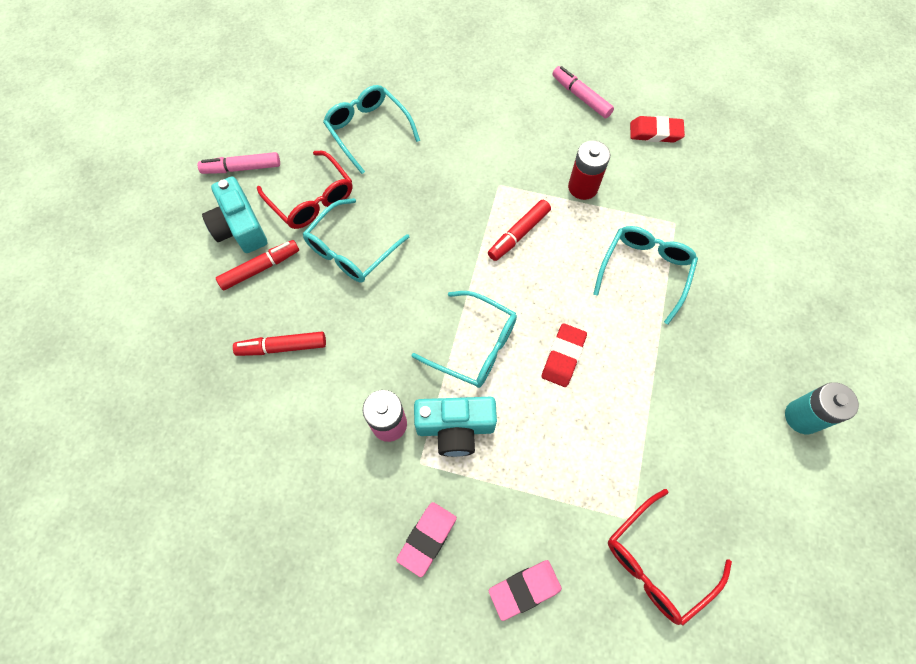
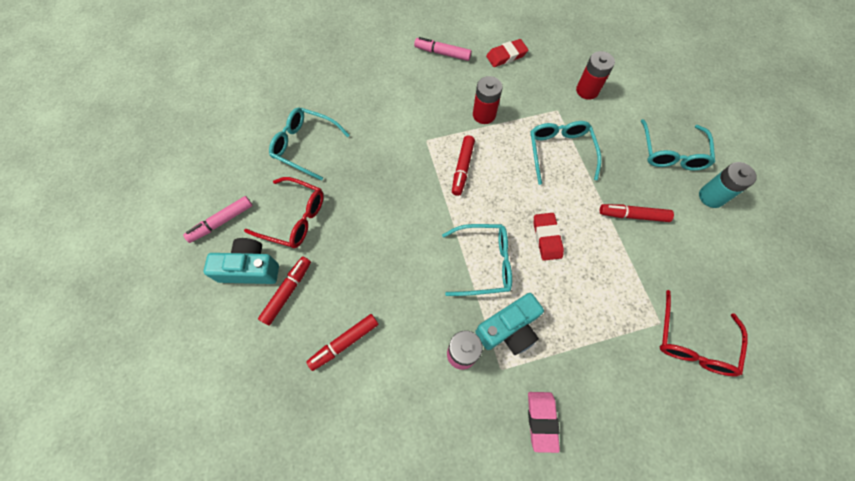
camera: 30 degrees left, 0 degrees up
(240, 227) = (250, 268): turquoise camera -> turquoise camera turned 150 degrees clockwise
(351, 250) = (350, 241): turquoise glasses -> turquoise glasses (671, 153)
(524, 589) = (627, 414): pink eraser -> none
(684, 386) = (633, 215): none -> red marker
(728, 217) = (587, 90): none -> red battery

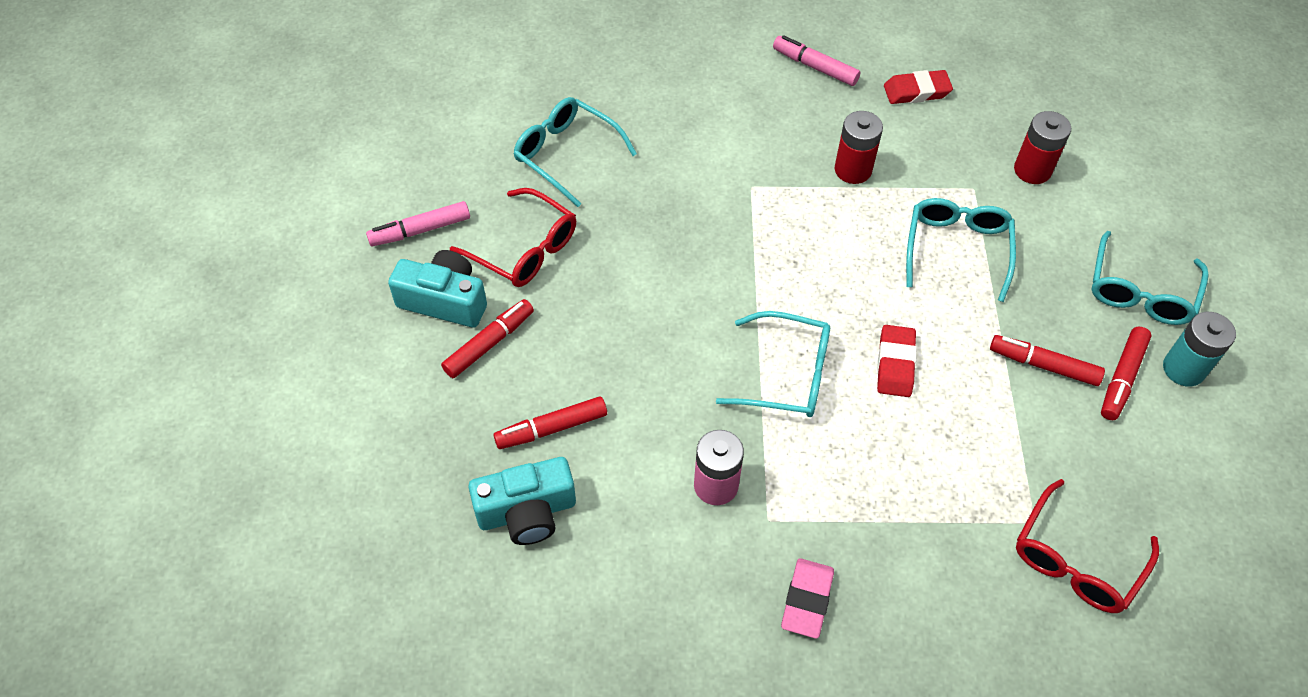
camera: 15 degrees right, 10 degrees down
(462, 168) = (795, 238): red marker -> red marker (1122, 378)
(509, 329) = (796, 471): turquoise camera -> turquoise camera (527, 512)

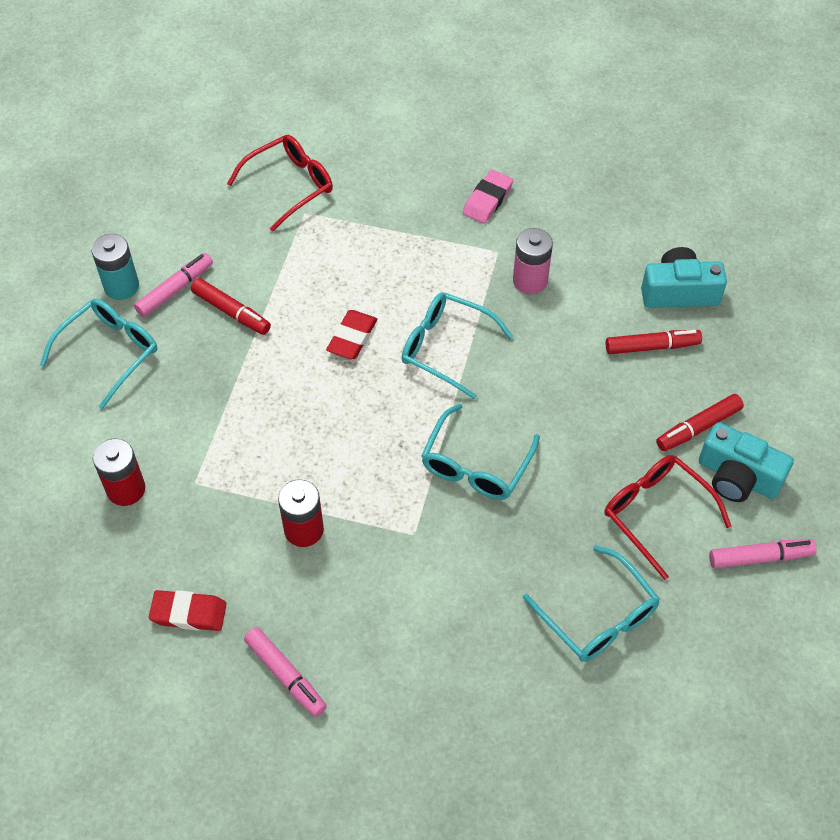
camera: 165 degrees left, 0 degrees up
(957, 249) = (246, 425): turquoise glasses -> turquoise glasses (475, 465)
(1122, 378) = (175, 290): red marker -> pink marker

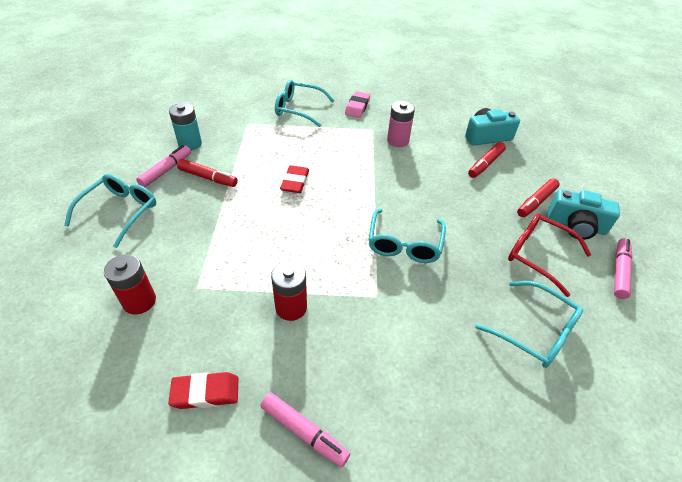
camera: 15 degrees left, 10 degrees down
(121, 286) = (127, 173): turquoise battery -> turquoise battery (190, 144)
(290, 185) = (235, 111): red glasses -> none
(445, 348) = (358, 180): turquoise glasses -> turquoise glasses (298, 109)
(652, 347) = (485, 164): red marker -> red marker turned 150 degrees clockwise
(760, 557) = (619, 271): pink marker -> pink marker turned 45 degrees counterclockwise

